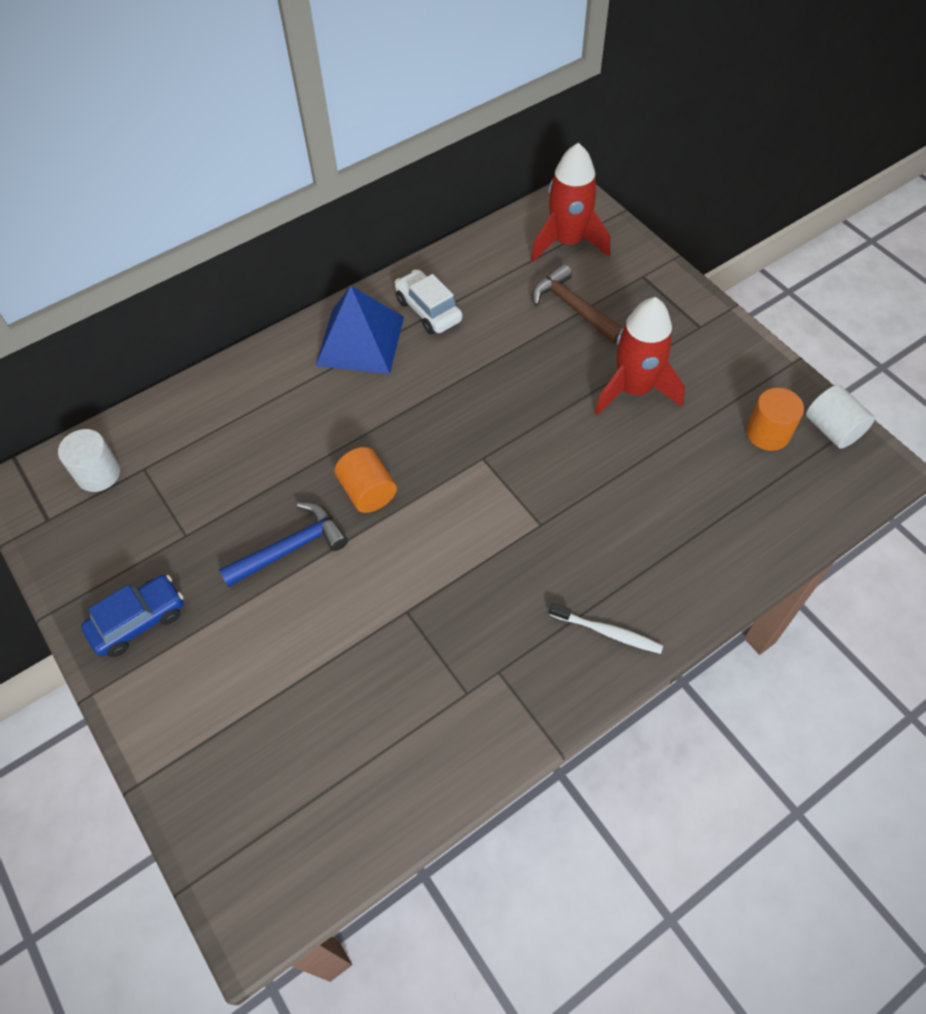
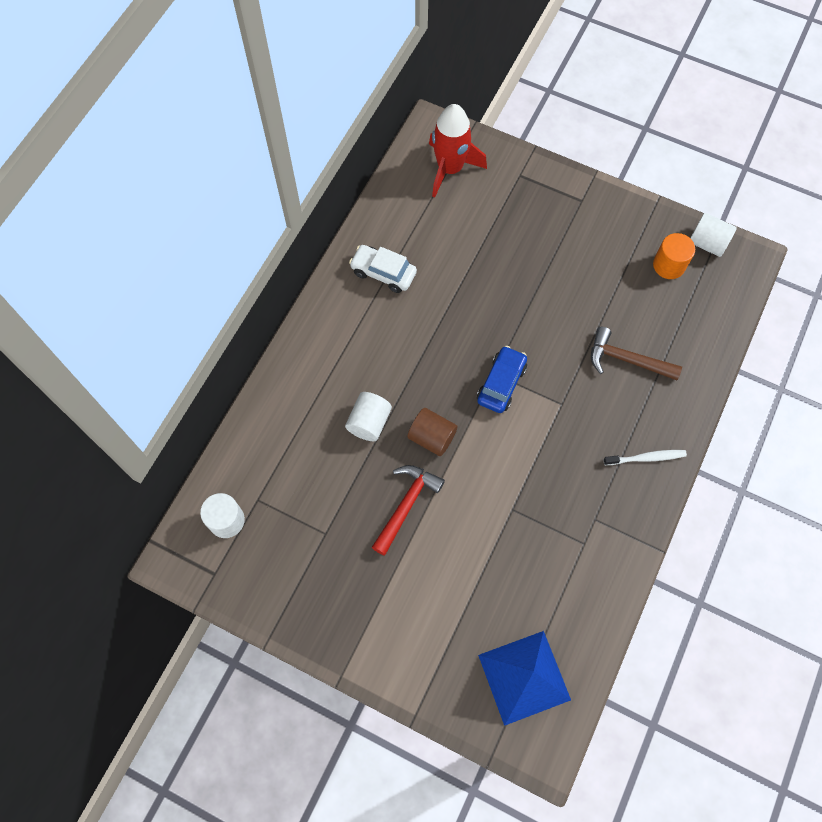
camera: 30 degrees left, 10 degrees up
(138, 621) = (337, 610): blue car -> blue car (501, 383)
(291, 548) = (406, 505): blue hammer -> red hammer
(311, 446) = (369, 422): none -> white cylinder
(360, 340) = (349, 321): blue pyramid -> blue pyramid (524, 677)
(367, 491) = (432, 437): orange cylinder -> brown cylinder
(573, 308) = (487, 224): brown hammer -> brown hammer (626, 360)
(634, 389) = (565, 272): red rocket -> none

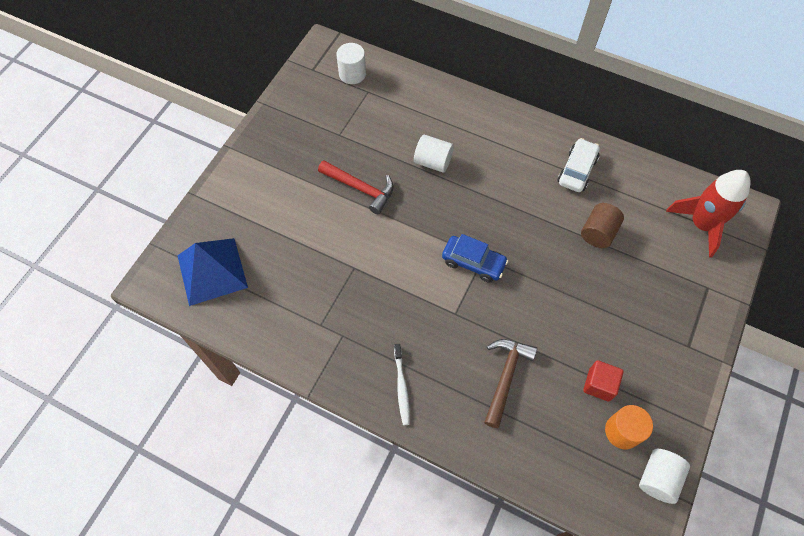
camera: 90 degrees right, 5 degrees down
(432, 437) = (420, 207): brown cylinder -> brown cylinder (598, 233)
(626, 279) = (599, 385): none -> red cube

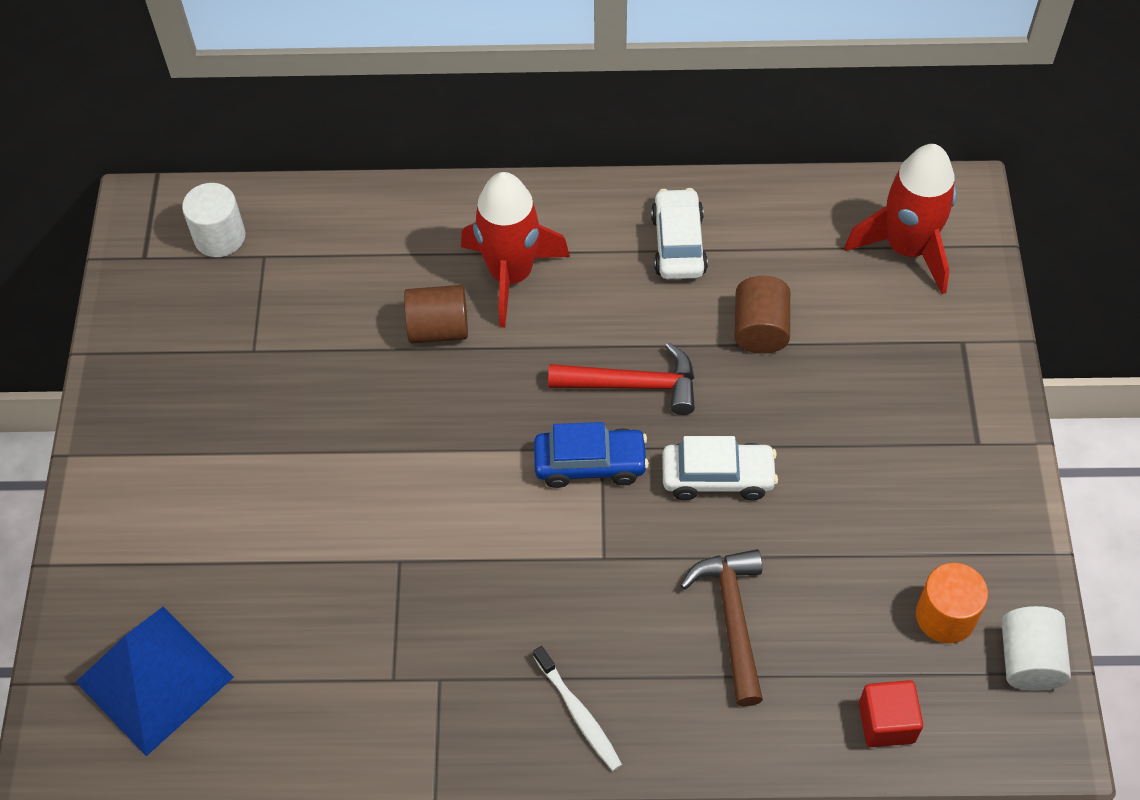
camera: 25 degrees left, 5 degrees down
(360, 188) = (339, 426): red hammer -> red hammer (633, 385)
(433, 162) = (438, 329): white cylinder -> brown cylinder
(482, 150) = (511, 275): none -> red rocket
(536, 299) = (717, 477): none -> white car
(599, 385) = (877, 563): red cube -> red cube (886, 722)

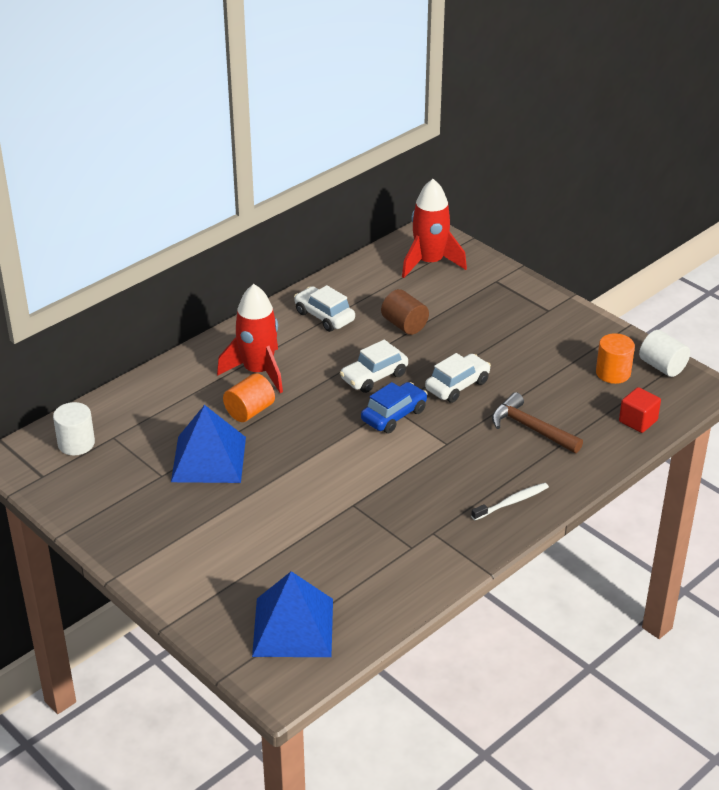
camera: 45 degrees left, 20 degrees down
(323, 365) = (208, 459): none -> blue pyramid
(438, 329) = (249, 411): brown cylinder -> orange cylinder
(578, 714) = (512, 502): white toothbrush -> white toothbrush turned 45 degrees counterclockwise
(633, 385) = (374, 377): red hammer -> white car

